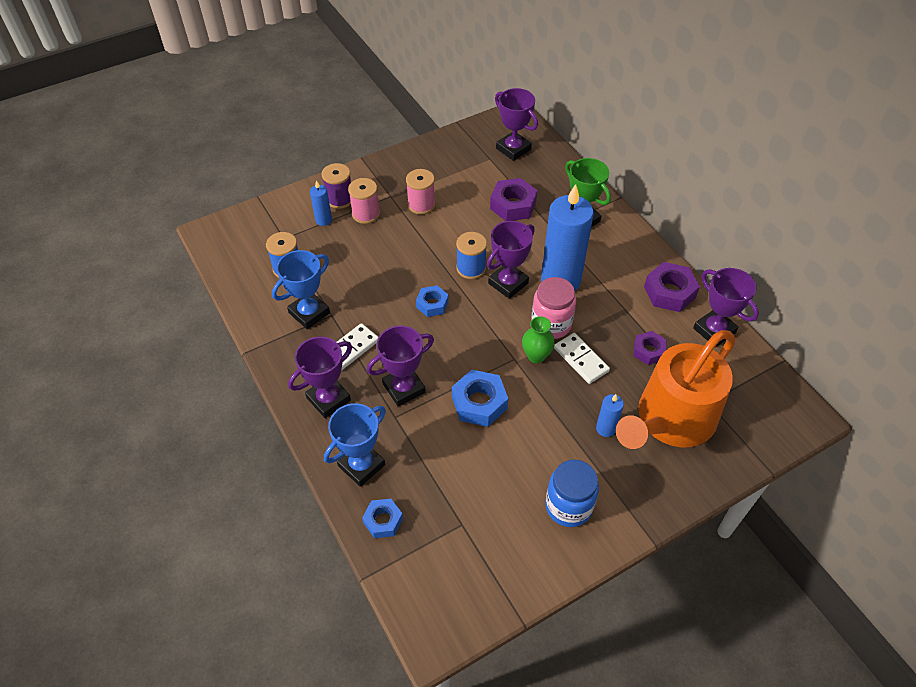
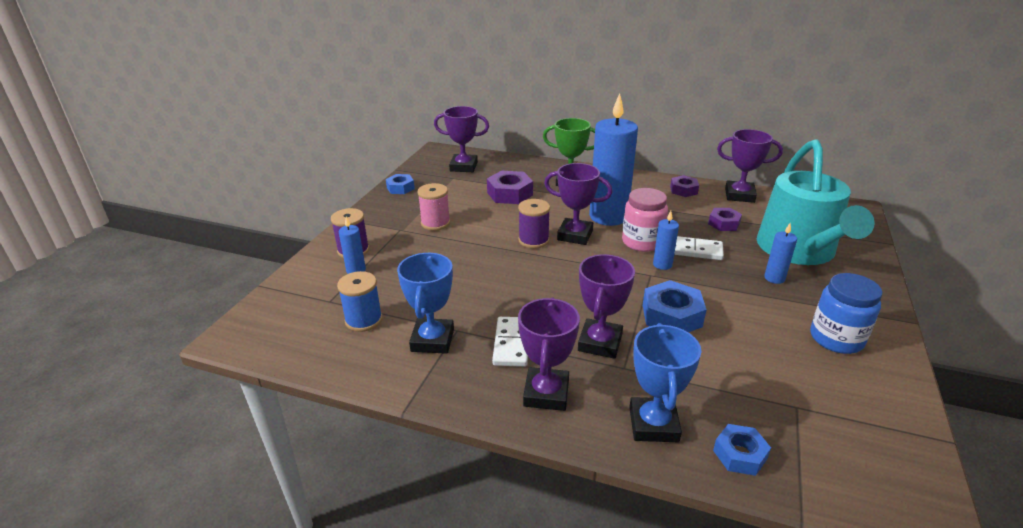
camera: 40 degrees left, 20 degrees down
(366, 214) = (392, 249): pink spool -> none
(432, 304) = (537, 276): blue nut -> blue nut (400, 188)
(471, 268) = (533, 240): blue spool -> purple spool
(508, 283) = (575, 235): purple trophy -> purple trophy turned 75 degrees counterclockwise
(536, 356) = (662, 264): green vase -> blue candle
(669, 292) = (683, 190): purple nut -> purple nut, size x0.63
(671, 420) = (799, 250): orange watering can -> turquoise watering can

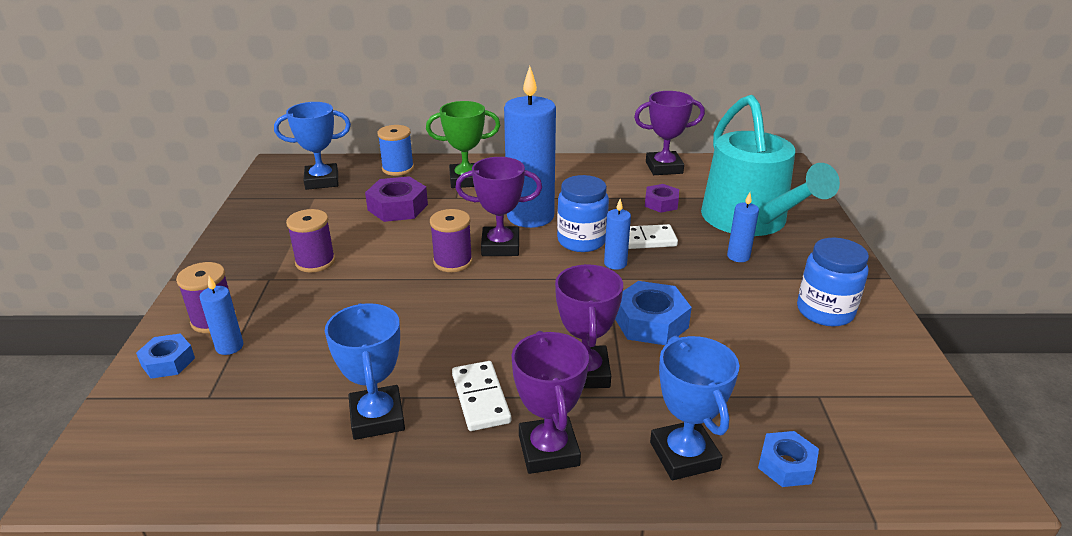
camera: 20 degrees left, 0 degrees up
(363, 320) = (270, 412): blue spool -> blue spool (398, 169)
(400, 188) = (246, 222): blue nut -> blue nut (168, 362)
(435, 223) = (315, 262): pink spool -> purple spool
(463, 167) = (322, 181): purple trophy -> blue trophy
(642, 242) = (581, 241): pink jar -> blue jar
(683, 190) = (602, 171): purple nut -> none

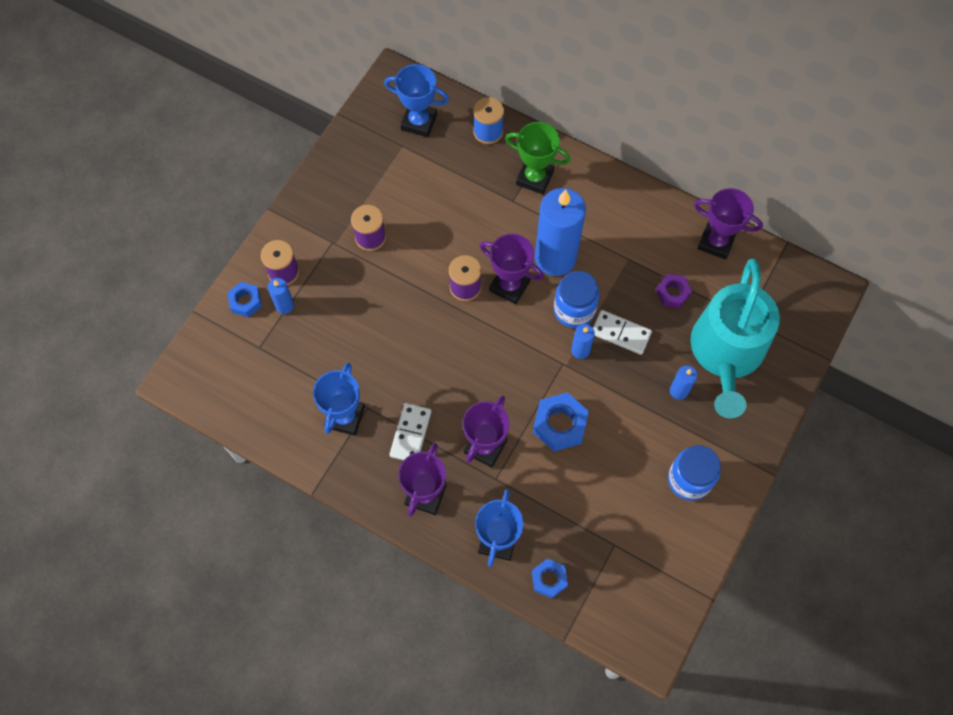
camera: 30 degrees right, 35 degrees up
(397, 207) = (460, 192): purple nut -> none

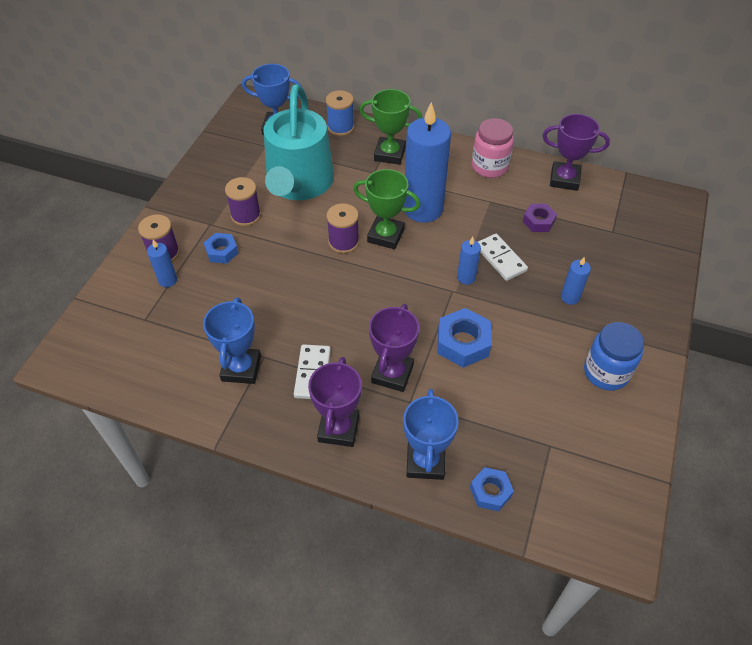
camera: 10 degrees left, 15 degrees down
(245, 301) = (127, 282): blue nut -> blue nut (222, 251)
(509, 286) = (385, 235): purple trophy -> green trophy
(574, 310) = (451, 246): blue jar -> none
(620, 333) = (500, 259): white domino -> white domino turned 45 degrees clockwise
(639, 212) = (489, 167): none -> pink jar
(726, 353) = (604, 261): turquoise watering can -> turquoise watering can (299, 183)

